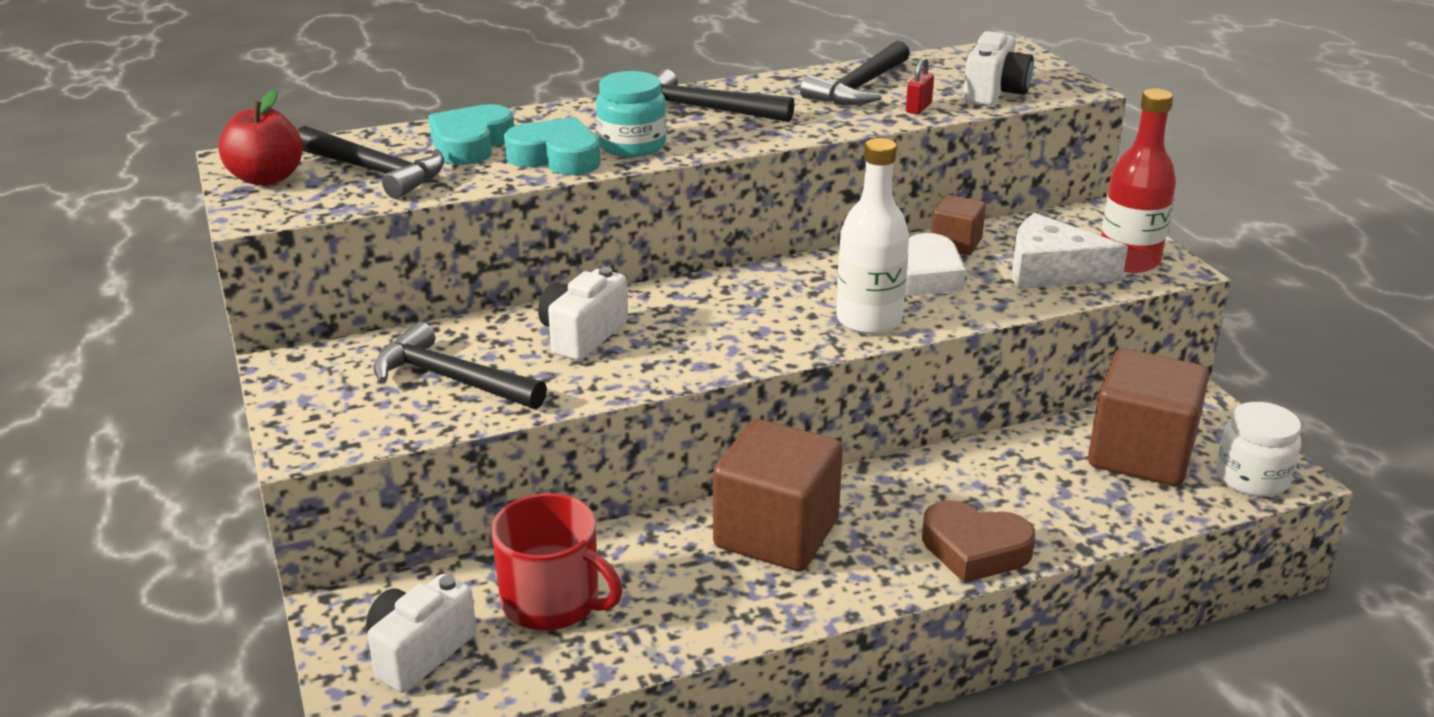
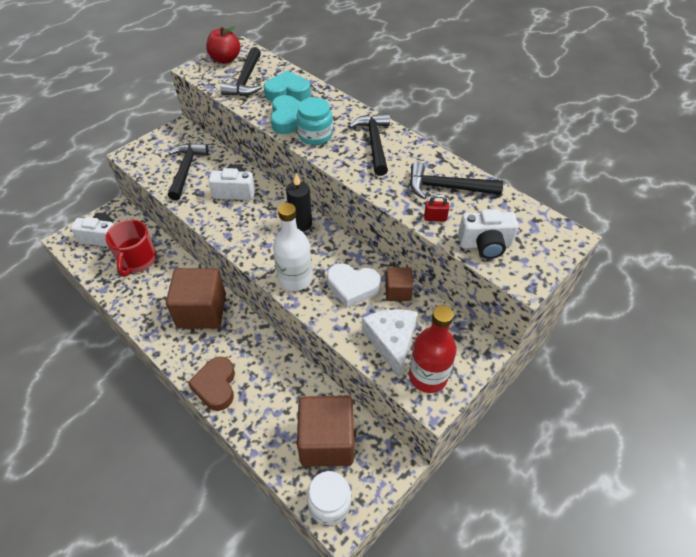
camera: 65 degrees right, 20 degrees up
(736, 288) = (301, 224): none -> black candle

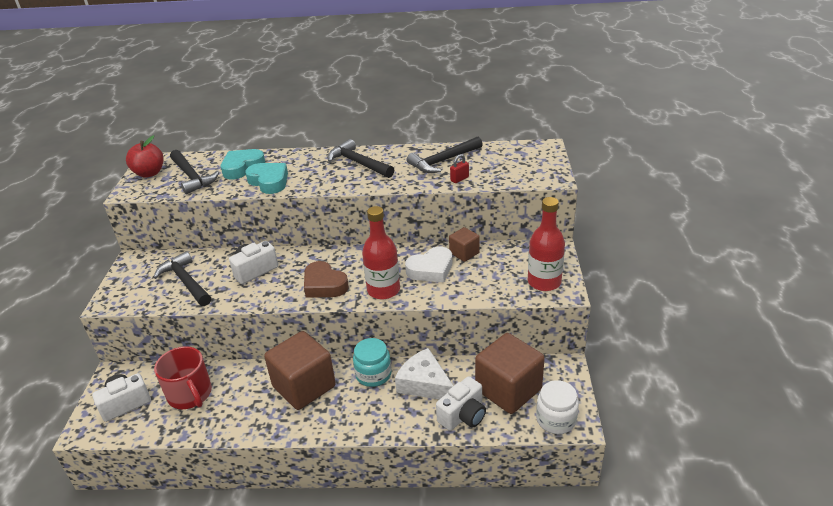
camera: 40 degrees left, 15 degrees down
(216, 386) = (384, 421): brown heart -> brown heart (324, 285)
(295, 279) = (383, 290): white bottle -> red bottle
(301, 224) = (340, 258): black candle -> none
(315, 135) = (307, 180): turquoise jar -> turquoise jar (373, 374)
(391, 341) = (497, 280): white cheese -> white cheese (424, 384)
(485, 244) = (508, 175): white camera -> white camera (463, 415)

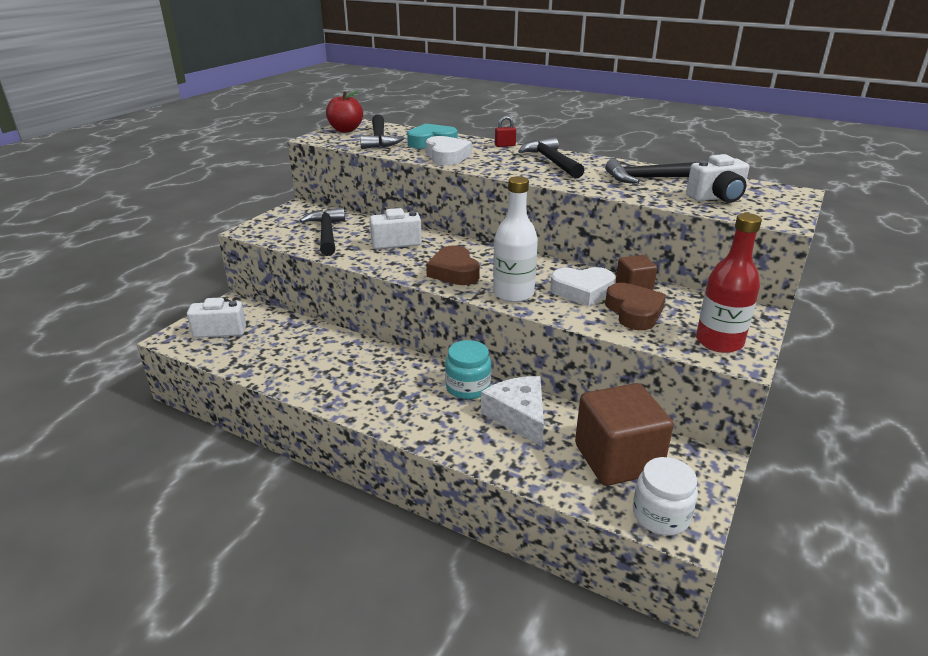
camera: 25 degrees right, 5 degrees down
(190, 394) = (280, 342): red mug -> none
(269, 181) = (447, 156): turquoise heart -> white heart
(304, 386) = (388, 372): brown cube -> none
(383, 290) = (513, 293): red bottle -> white bottle
(459, 179) = (657, 196): red padlock -> red padlock (505, 145)
(463, 415) = (542, 464): white camera -> white camera (717, 197)
(477, 276) = (634, 312): none -> brown heart

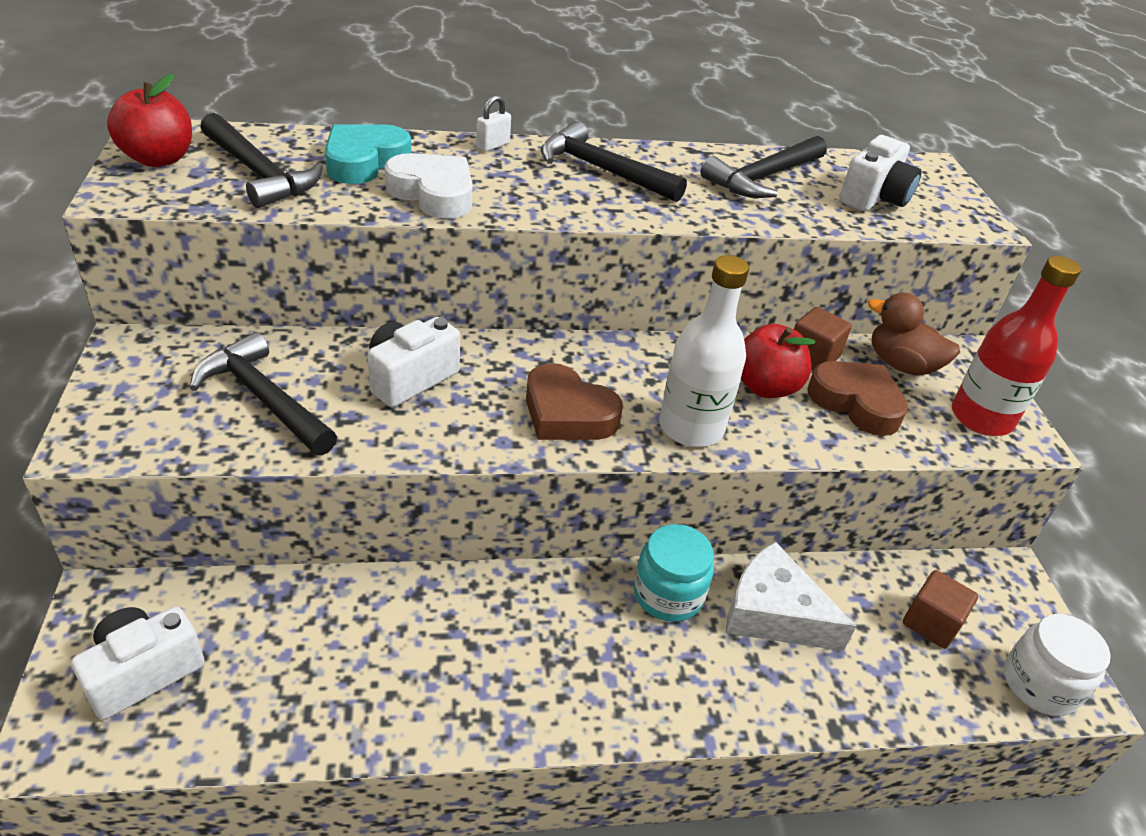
camera: 40 degrees left, 10 degrees up
(505, 145) = (493, 145): red padlock -> white padlock
(582, 291) = (765, 387): white heart -> red apple
(617, 459) = (931, 623): brown cube -> brown cube, size x0.50
(694, 306) = (901, 365): none -> brown duck

